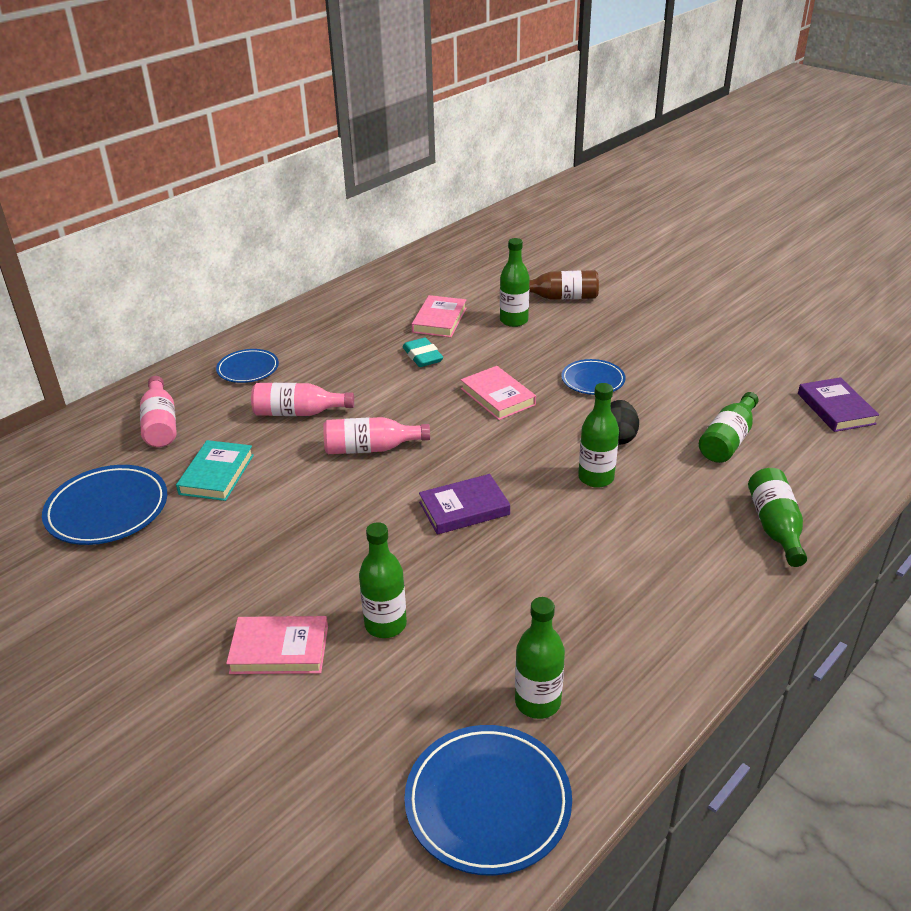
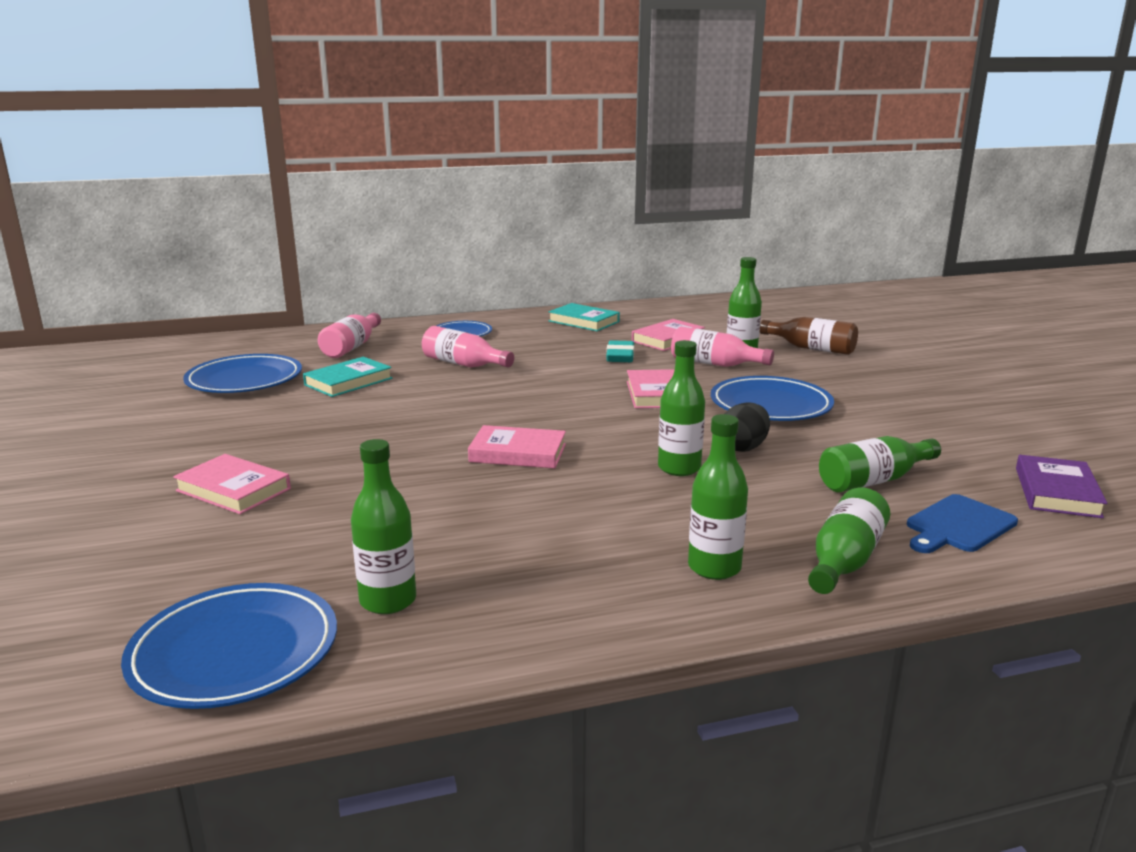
camera: 30 degrees right, 15 degrees down
(342, 316) = (583, 321): none -> turquoise book
(371, 448) = (491, 397): pink bottle -> pink bottle (715, 364)
(385, 624) = (337, 503): green bottle -> green bottle (714, 568)
(464, 508) = (518, 453): purple book -> pink book
(593, 380) = (770, 405): blue plate -> blue plate, size x1.62
(808, 465) = (958, 525): none -> blue cutting board

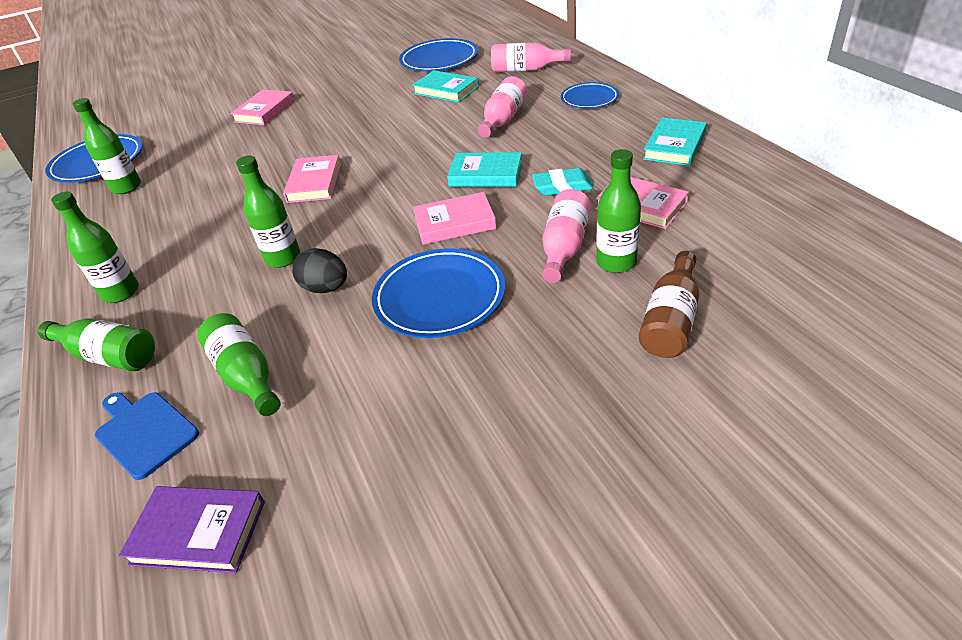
camera: 85 degrees right, 20 degrees up
(574, 378) = (486, 174): none -> turquoise book

